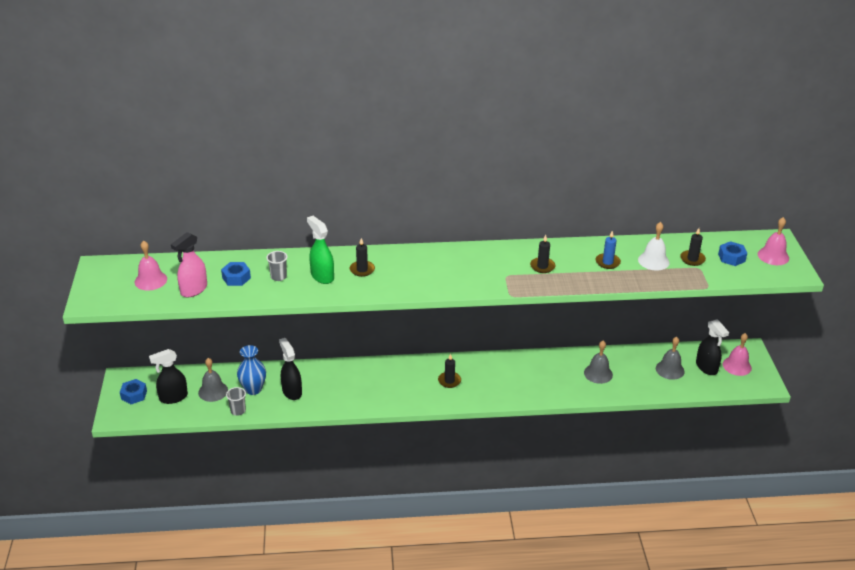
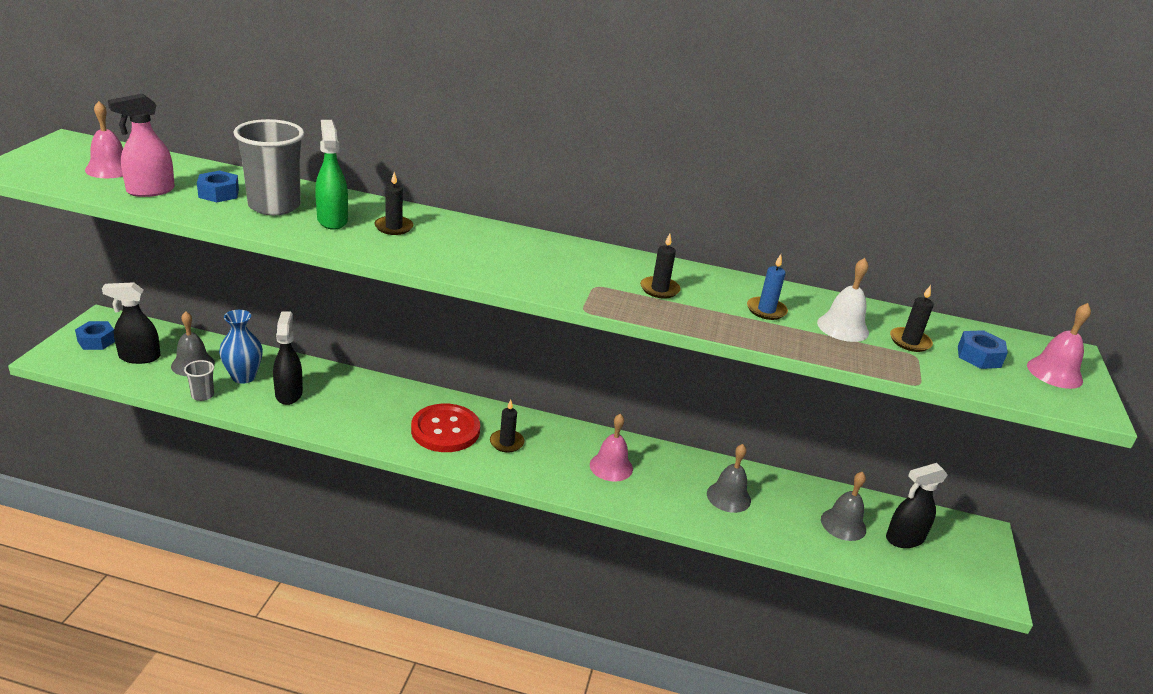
camera: 15 degrees right, 5 degrees down
(278, 277) = (274, 206): grey cup -> grey cup, size x2.11
(407, 384) = (445, 430): none -> red button
(706, 367) = (904, 539): black spray bottle -> black spray bottle turned 75 degrees clockwise
(737, 366) = (955, 551): pink bell -> pink bell (611, 466)

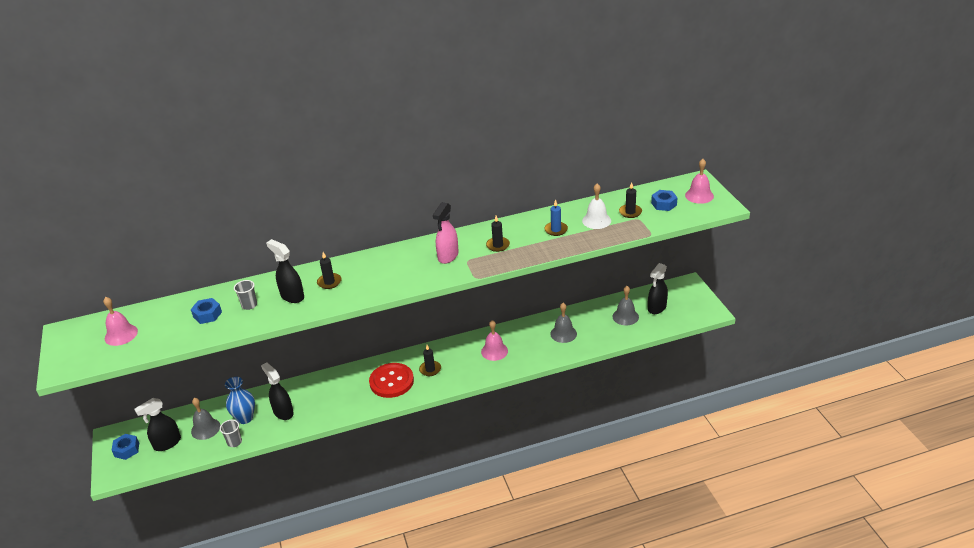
camera: 25 degrees left, 5 degrees up
(150, 191) = (167, 335): pink spray bottle -> pink spray bottle (448, 256)
(274, 206) = (249, 305): grey cup -> grey cup, size x0.47
(332, 220) = (292, 296): green spray bottle -> black spray bottle

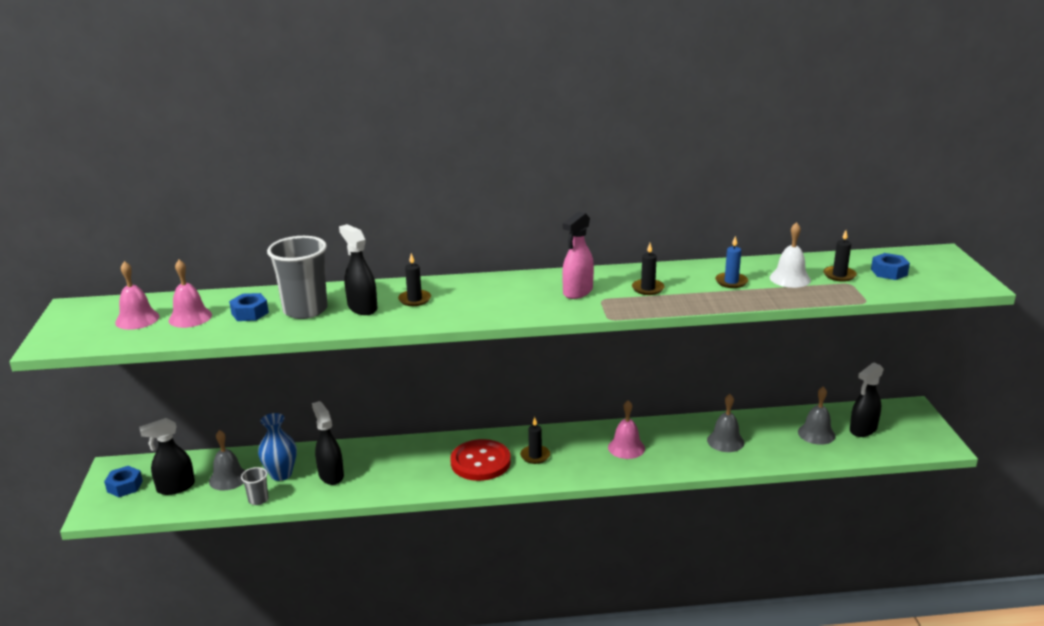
camera: 10 degrees right, 10 degrees down
(249, 305) = (305, 310): grey cup -> grey cup, size x2.11
(699, 195) = (941, 269): pink bell -> pink bell (190, 317)

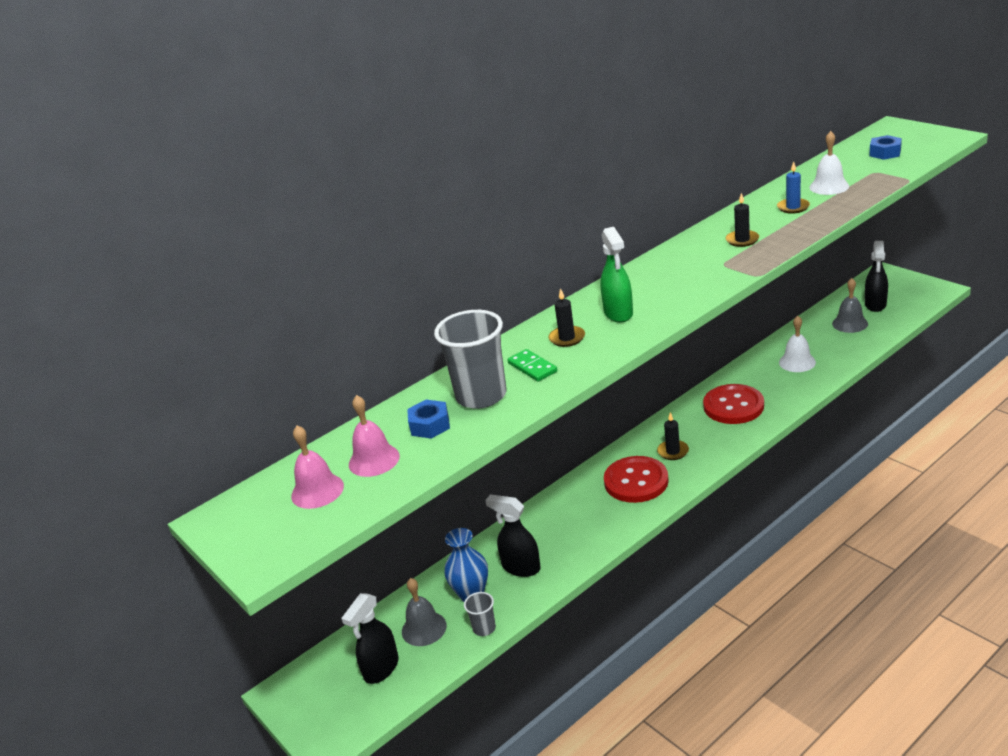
camera: 30 degrees left, 5 degrees up
(125, 486) = (323, 700): blue nut -> none
(362, 308) = (532, 367): black spray bottle -> green domino
(473, 299) = (618, 313): none -> green spray bottle
(577, 292) = (693, 267): pink spray bottle -> none
(626, 447) = (733, 406): pink bell -> red button
(725, 441) = (797, 362): grey bell -> white bell
(839, 275) = (857, 169): black candle -> none

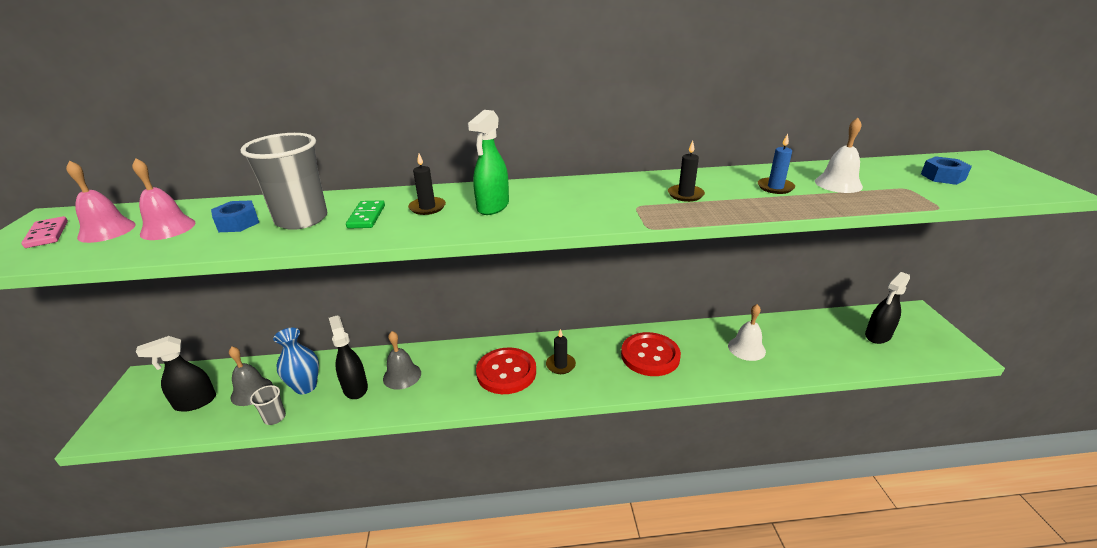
camera: 30 degrees right, 0 degrees up
(263, 522) = (47, 234): none -> pink domino
(850, 323) = (833, 340): grey bell -> grey bell (402, 376)

